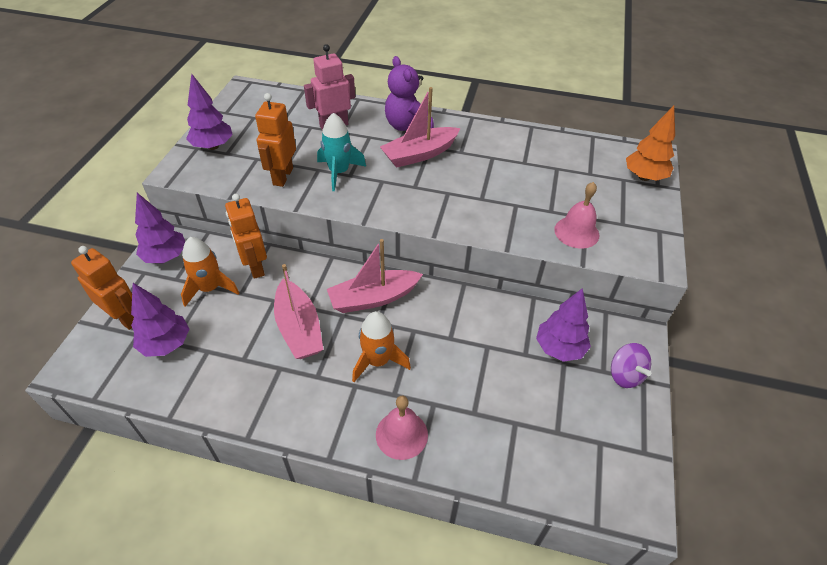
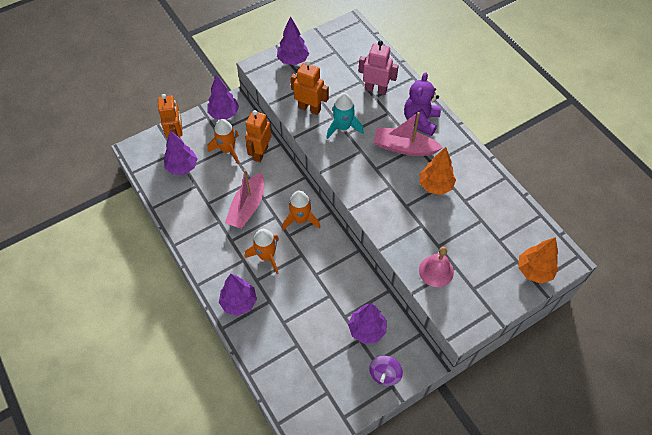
camera: 45 degrees right, 10 degrees up
(282, 176) = (309, 108): orange robot -> orange robot turned 60 degrees clockwise
(373, 298) = (300, 219): pink boat -> orange rocket
(401, 434) = (239, 302): pink bell -> purple tree
(485, 166) = (435, 185): none -> orange tree

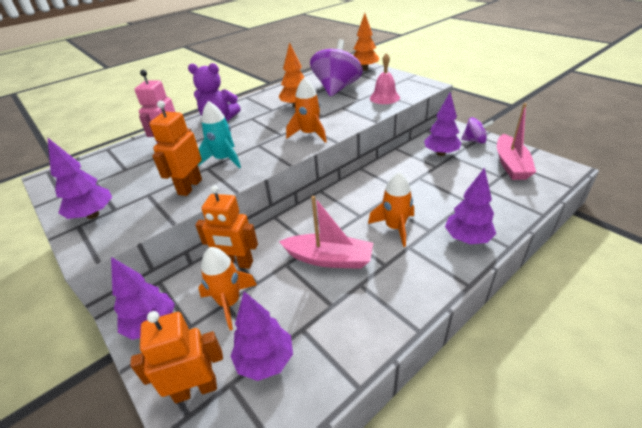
camera: 95 degrees left, 20 degrees down
(300, 219) = (335, 210): orange rocket -> orange rocket (309, 134)
(404, 147) = (253, 123): pink boat -> pink boat (511, 165)
(474, 229) = (336, 89): none -> purple spinning top

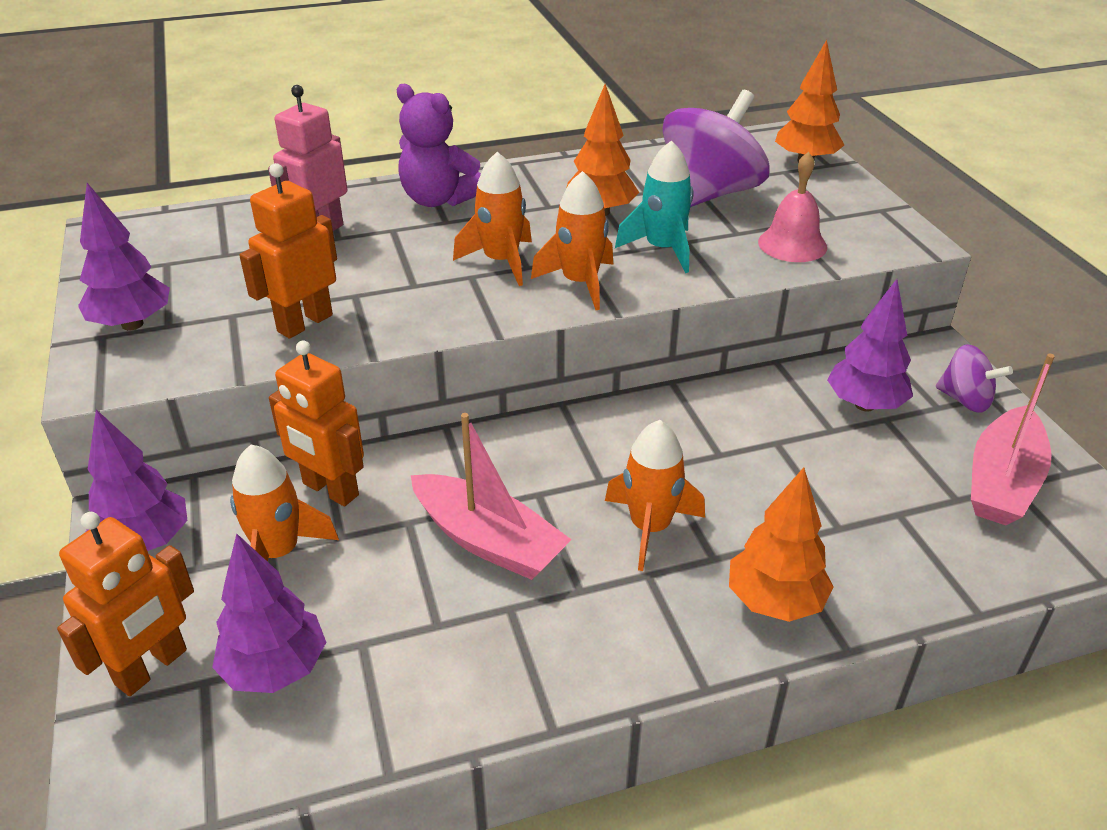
camera: 20 degrees right, 0 degrees up
(196, 389) = (152, 667): orange robot -> orange robot turned 120 degrees clockwise
(224, 159) = (393, 287): turquoise rocket -> turquoise rocket (662, 249)
(267, 135) = (501, 261): none -> orange rocket
(467, 239) = (774, 602): purple tree -> orange tree

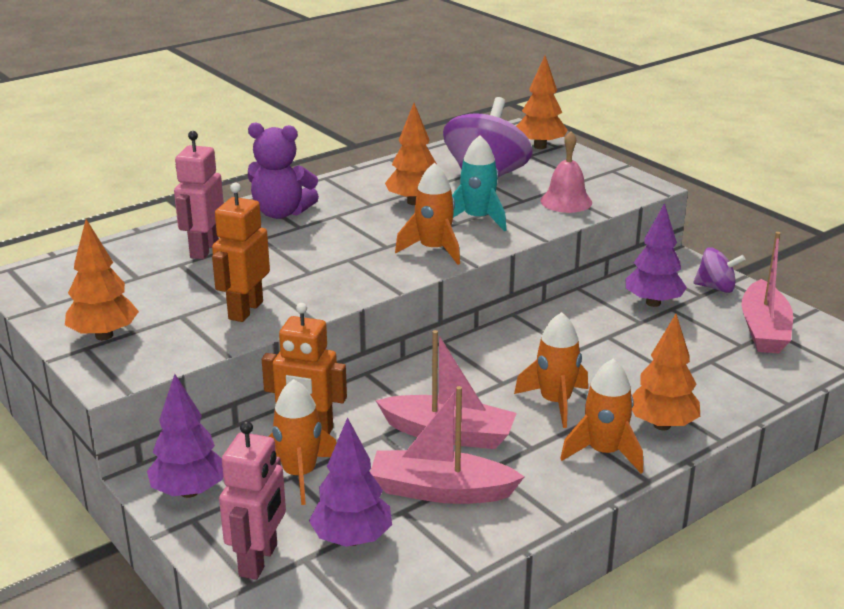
camera: 20 degrees left, 10 degrees down
(132, 324) = (104, 335): purple tree -> orange tree
(152, 667) = (259, 560): orange robot -> pink robot
(426, 626) = (440, 491): none -> pink boat
(501, 261) = (364, 246): orange rocket -> orange rocket (604, 452)

